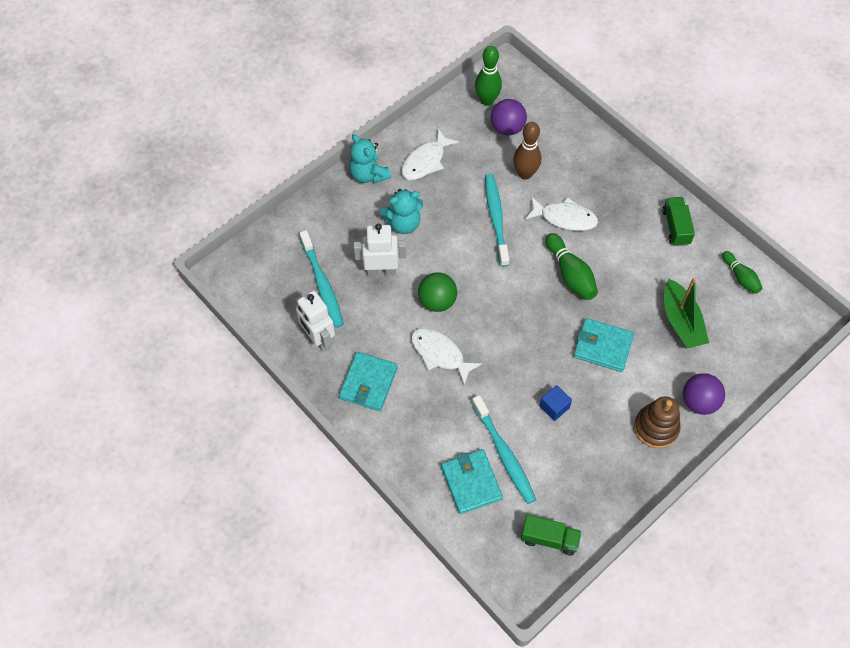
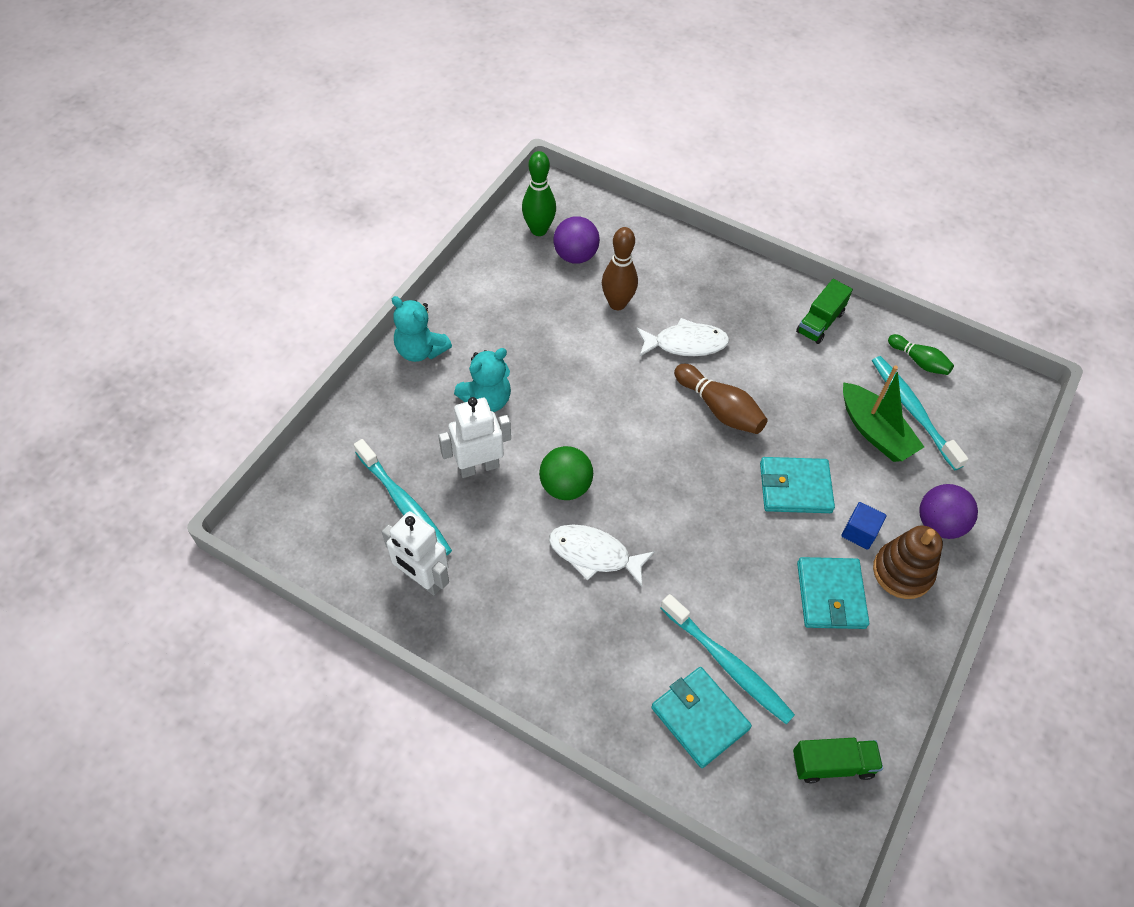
camera: 20 degrees left, 5 degrees down
(368, 383) = (512, 620): turquoise wallet -> turquoise wallet (831, 595)
(426, 161) = (488, 317): white fish -> none
(496, 218) = (602, 365): turquoise toothbrush -> turquoise toothbrush (913, 411)
(554, 407) = (767, 582): blue cube -> blue cube (859, 532)
(570, 274) = (719, 409): green bowling pin -> brown bowling pin
(675, 227) = (820, 322): green truck -> green truck turned 120 degrees counterclockwise

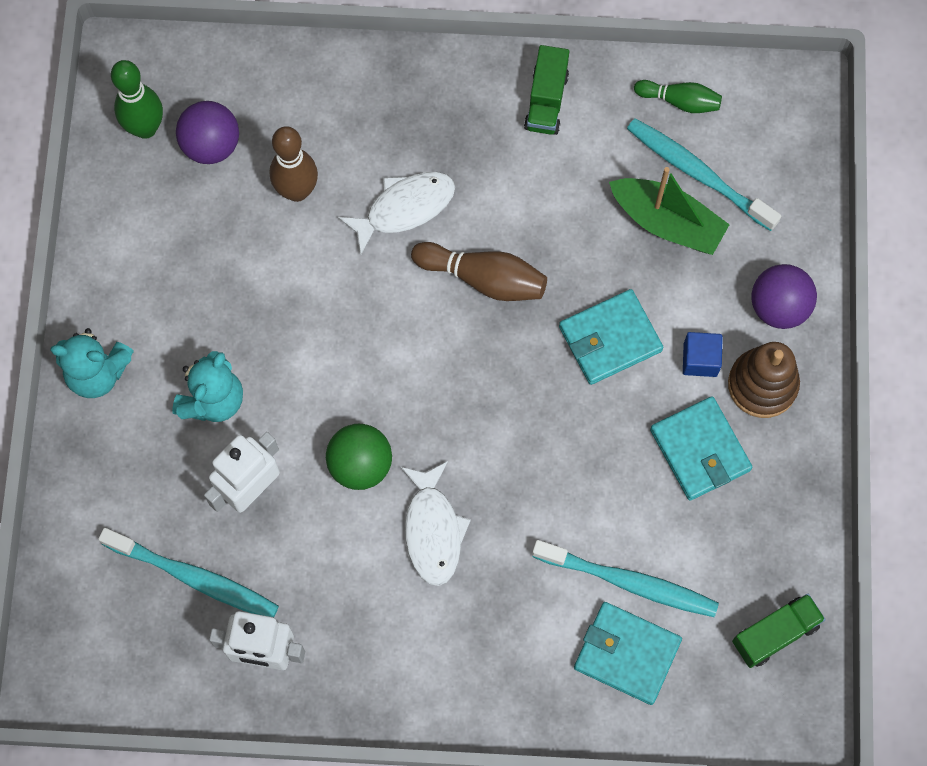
camera: 25 degrees left, 15 degrees up
(594, 554) = (433, 530): white fish -> white fish turned 90 degrees counterclockwise

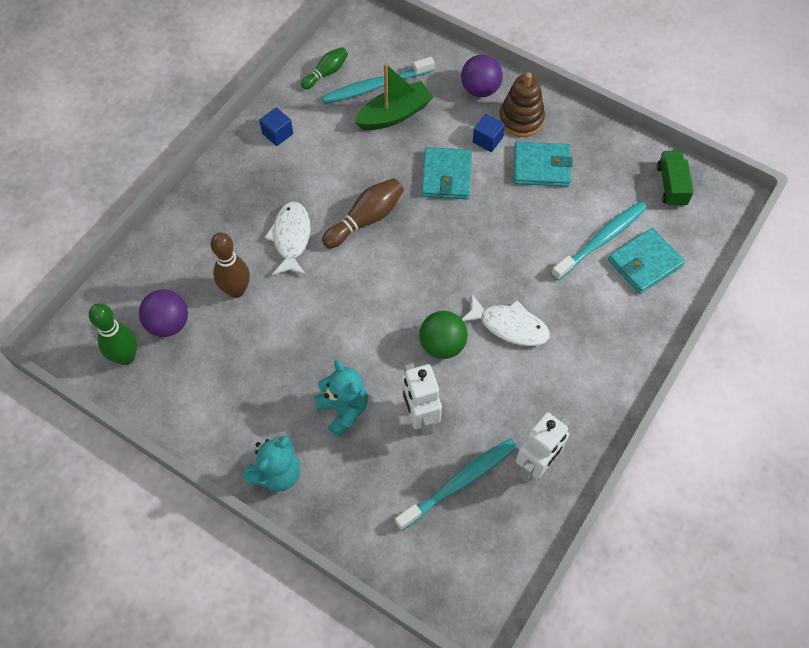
camera: 60 degrees left, 10 degrees down
(546, 101) = (277, 134): green truck -> blue cube

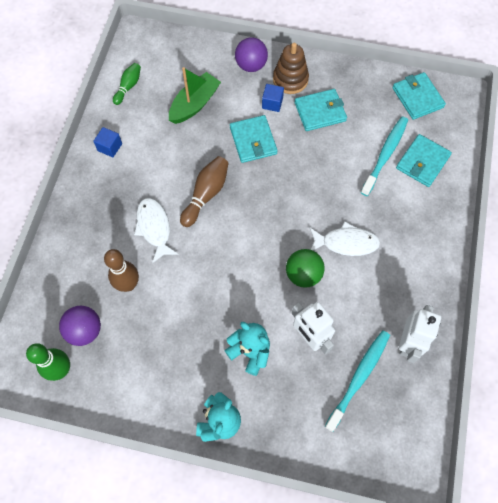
camera: 20 degrees left, 5 degrees up
(375, 86) = (171, 86): turquoise toothbrush -> none
(671, 186) = (417, 98): green truck -> turquoise wallet

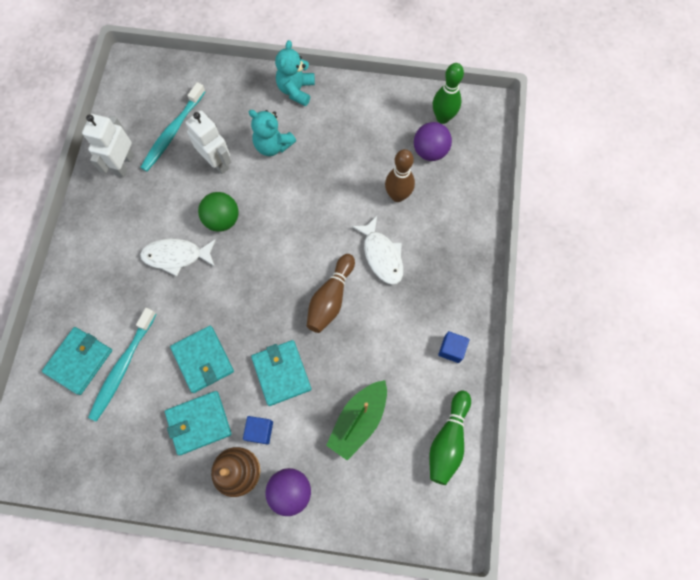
camera: 175 degrees right, 5 degrees up
(128, 87) = (448, 440): green bowling pin -> green bowling pin, size x1.54
(417, 98) = (71, 456): turquoise wallet -> turquoise wallet (203, 359)

